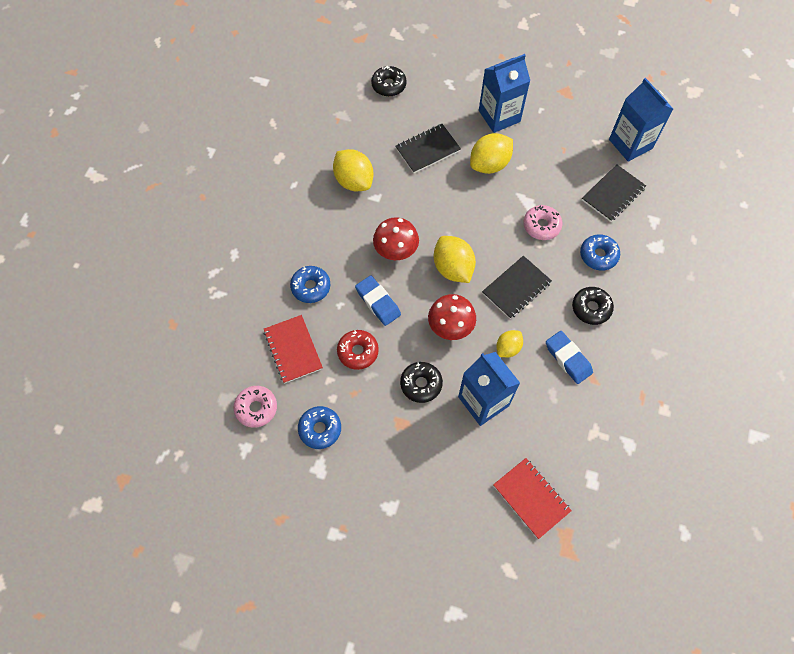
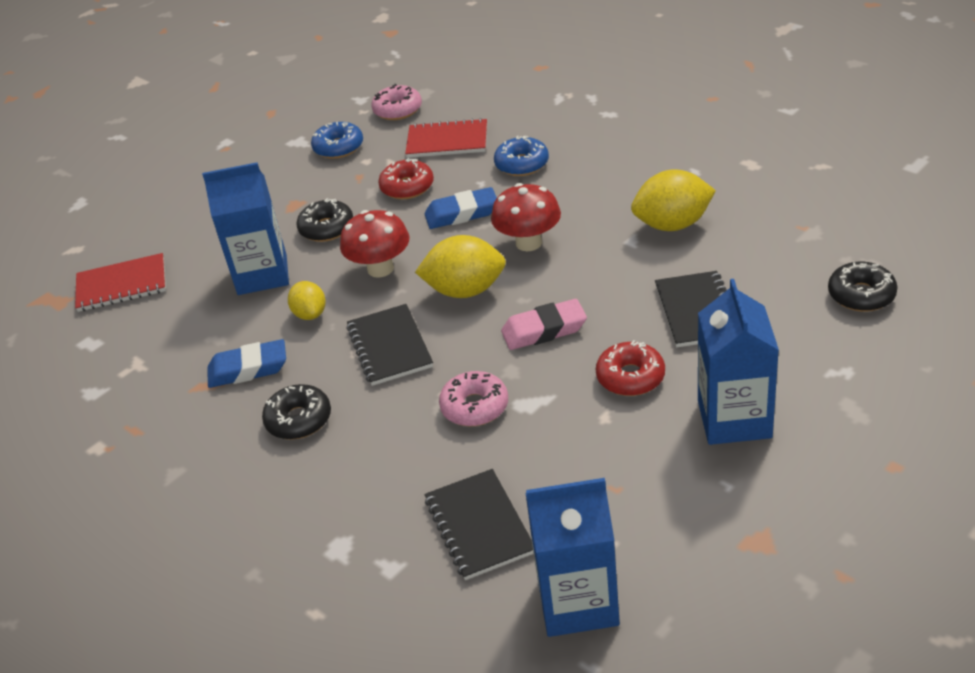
camera: 120 degrees right, 25 degrees down
(470, 215) = (544, 330): none -> pink eraser
(489, 164) = (630, 377): yellow lemon -> red donut
(598, 255) = (376, 460): blue donut -> none

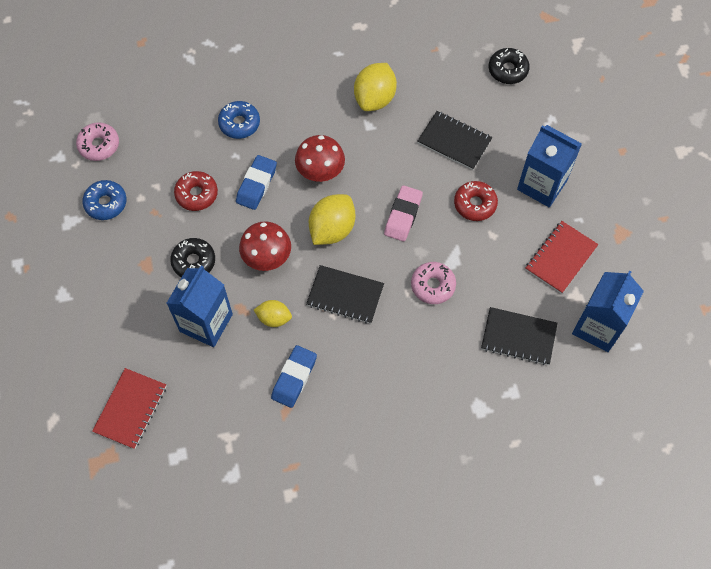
camera: 60 degrees left, 25 degrees up
(299, 420) = (364, 375): black donut -> none
(447, 141) = (169, 143): red notebook -> red notebook (560, 258)

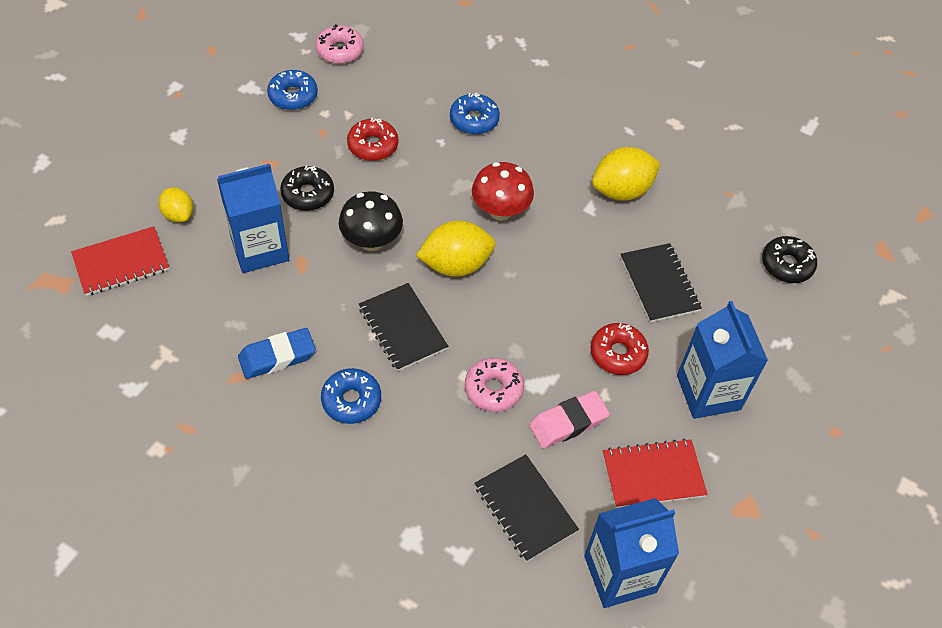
camera: 40 degrees right, 10 degrees down
(256, 184) = (432, 177): blue eraser -> none
(267, 258) = (371, 241): red mushroom -> black mushroom
(274, 318) = (319, 294): yellow lemon -> yellow lemon (178, 215)
(364, 364) = (351, 400): none -> blue donut
(403, 215) = (535, 306): pink eraser -> pink eraser (568, 422)

